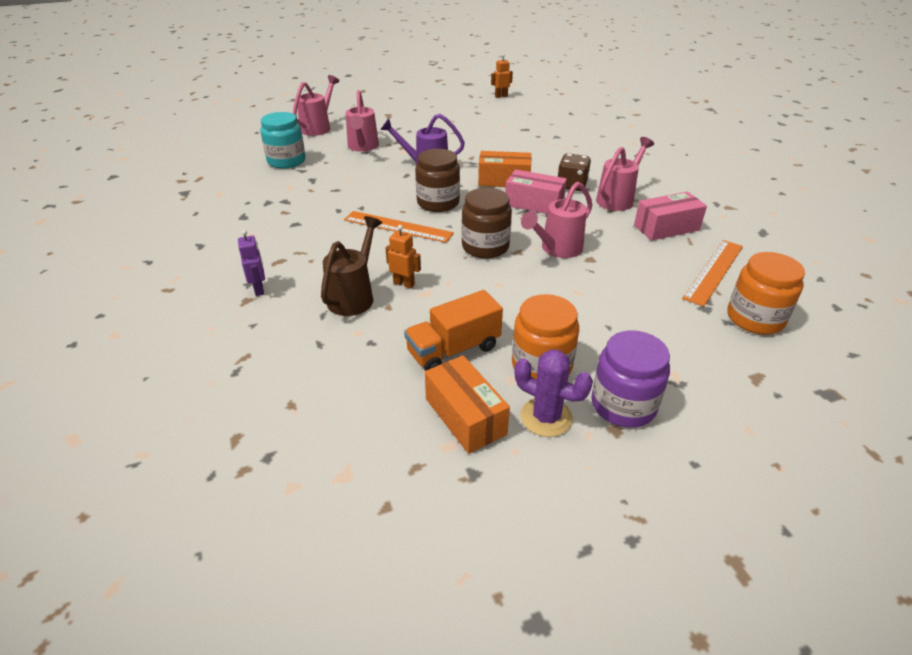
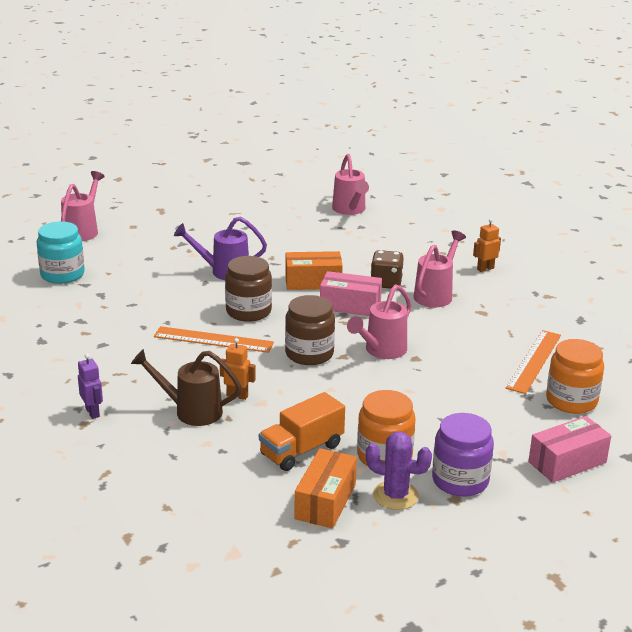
camera: 10 degrees left, 10 degrees down
(354, 296) = (191, 411): brown watering can -> brown watering can turned 90 degrees counterclockwise
(362, 147) = (144, 252): pink watering can -> pink watering can (350, 210)
(465, 416) = (325, 501): orange box -> orange box turned 60 degrees clockwise
(501, 96) = (287, 178): orange robot -> orange robot (485, 269)
(666, 228) = (487, 322): pink box -> pink box (567, 462)

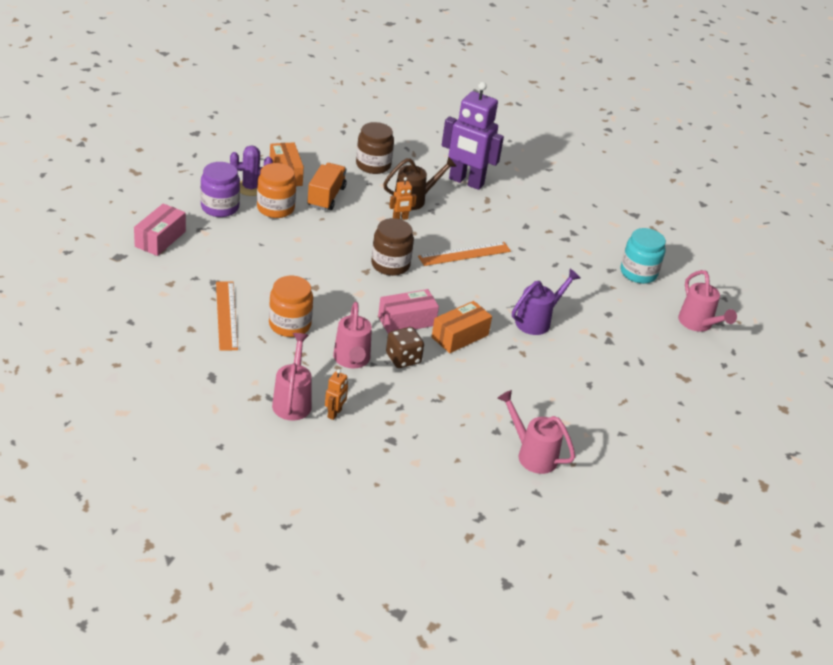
camera: 140 degrees right, 10 degrees up
(93, 412) = (466, 182): purple robot -> purple robot, size x2.41
(248, 311) = (472, 287): brown jar -> brown jar (373, 165)
(381, 351) = (344, 285): pink watering can -> pink watering can (292, 401)
(571, 400) = (180, 287): orange jar -> orange jar (290, 325)

